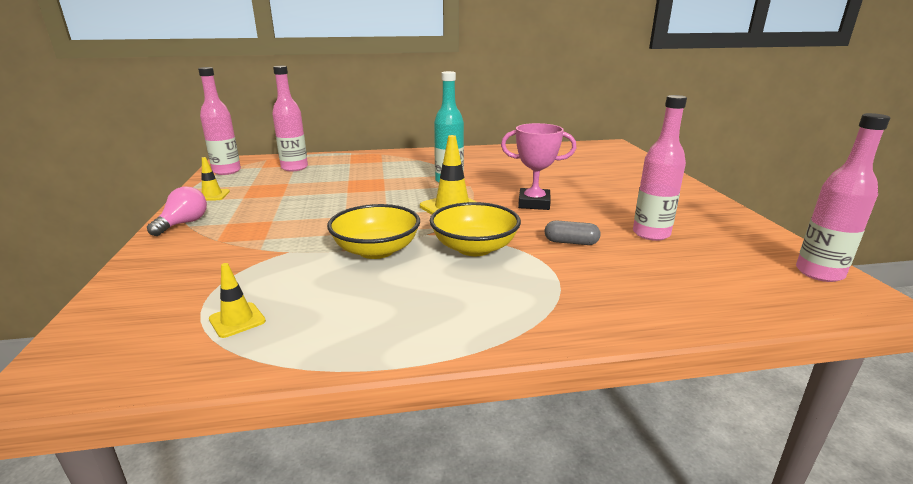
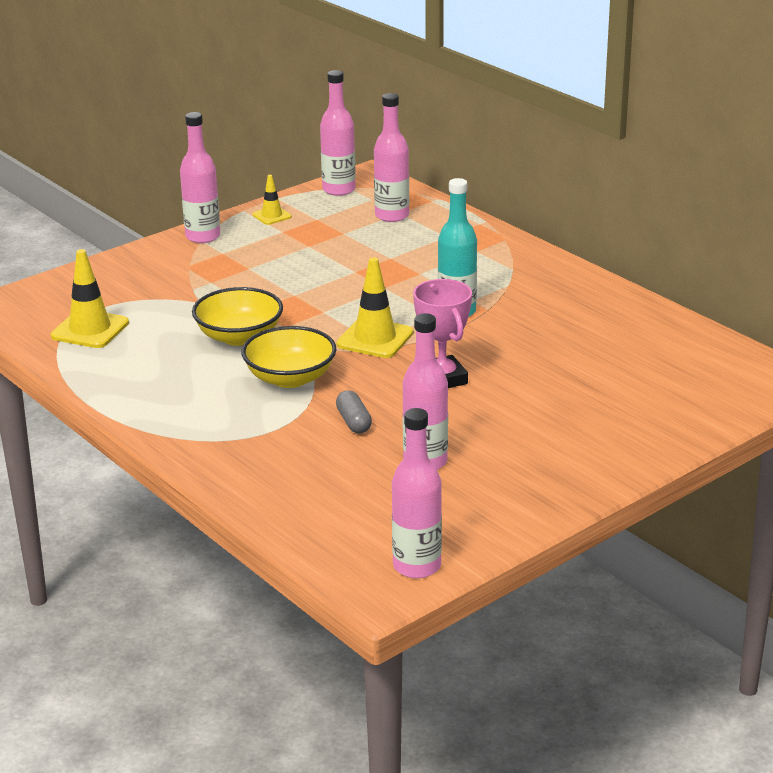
camera: 60 degrees right, 5 degrees up
(183, 223) = (203, 236): pink light bulb -> pink bottle
(237, 320) = (90, 329): yellow traffic cone -> yellow traffic cone, size x1.76

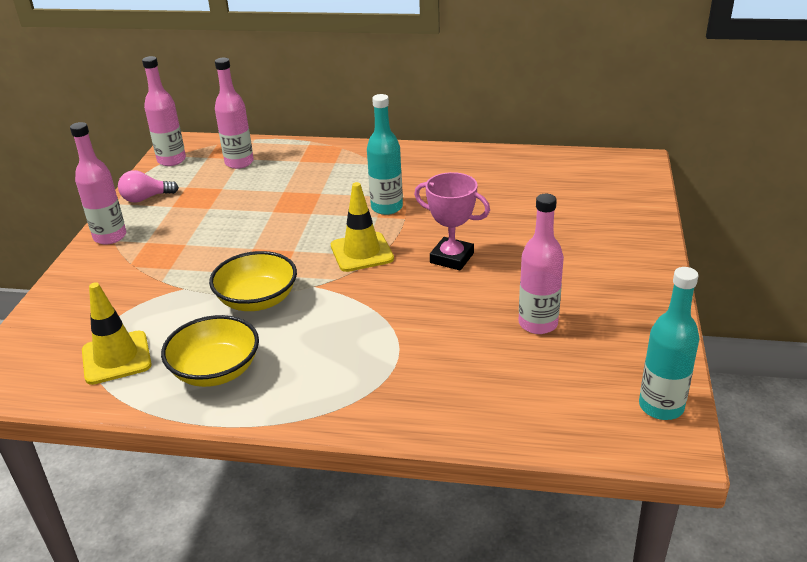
camera: 40 degrees left, 5 degrees up
(272, 216) = (146, 198): yellow traffic cone -> pink light bulb
(290, 378) = (346, 312): yellow bowl -> yellow bowl (216, 371)
(354, 422) = (444, 321): grey capsule -> none
(417, 566) = (661, 406): pink bottle -> turquoise bottle

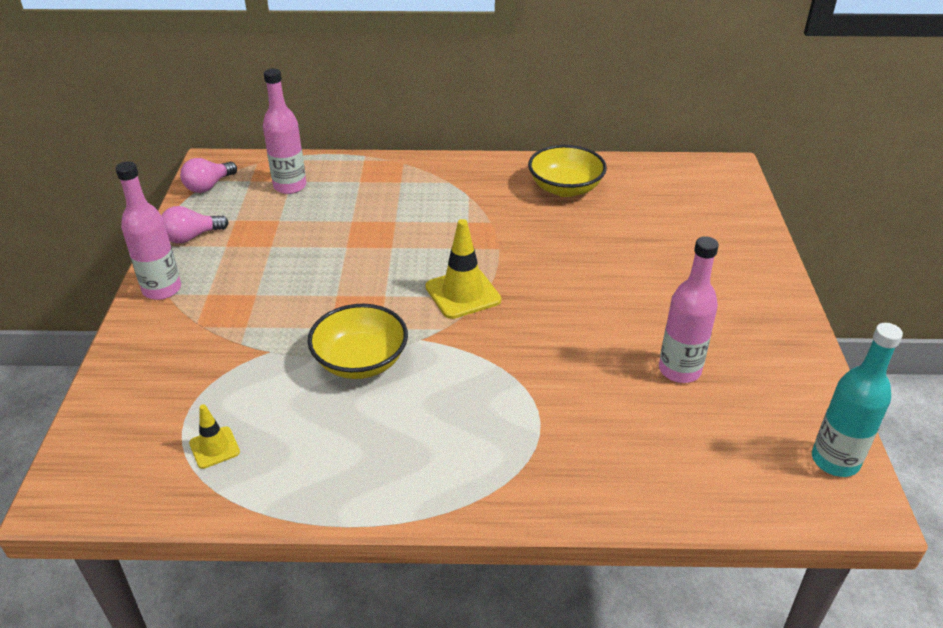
camera: 10 degrees left, 5 degrees up
(116, 358) = (214, 447): yellow traffic cone -> yellow traffic cone, size x0.57
(171, 160) = (208, 186): pink bottle -> pink light bulb
(216, 371) = (338, 455): yellow bowl -> yellow bowl (565, 188)
(387, 207) = (475, 236): turquoise bottle -> none
(452, 258) = (564, 295): pink trophy -> none

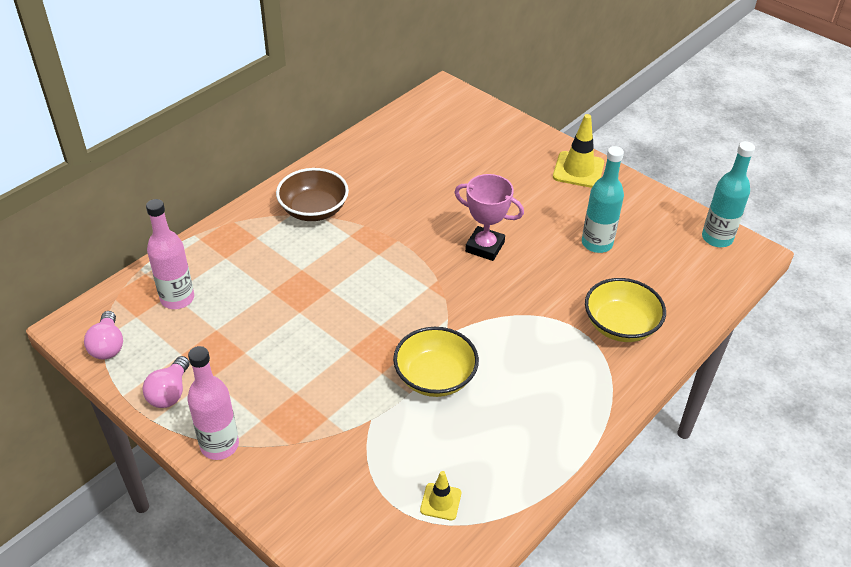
camera: 50 degrees left, 5 degrees up
(463, 293) = (424, 287): yellow traffic cone -> yellow traffic cone (578, 170)
(471, 189) = (314, 210): none -> brown bowl
(564, 300) = (485, 247): none -> pink trophy
(565, 188) = (373, 168): yellow bowl -> yellow bowl (620, 325)
(679, 370) = (597, 243): pink bottle -> turquoise bottle

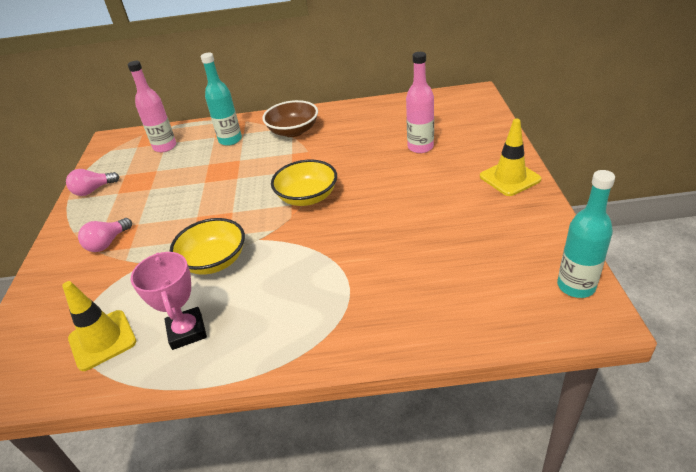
camera: 50 degrees right, 5 degrees down
(108, 346) = (107, 154): pink light bulb -> pink light bulb (107, 243)
(219, 445) = (69, 229): pink bottle -> pink bottle (420, 147)
(440, 501) = (102, 340): yellow traffic cone -> yellow traffic cone, size x1.76
(485, 247) = (363, 198): pink trophy -> pink trophy (187, 331)
(597, 243) = (451, 235): turquoise bottle -> turquoise bottle (230, 140)
(620, 325) = (385, 305): yellow bowl -> yellow bowl (307, 197)

